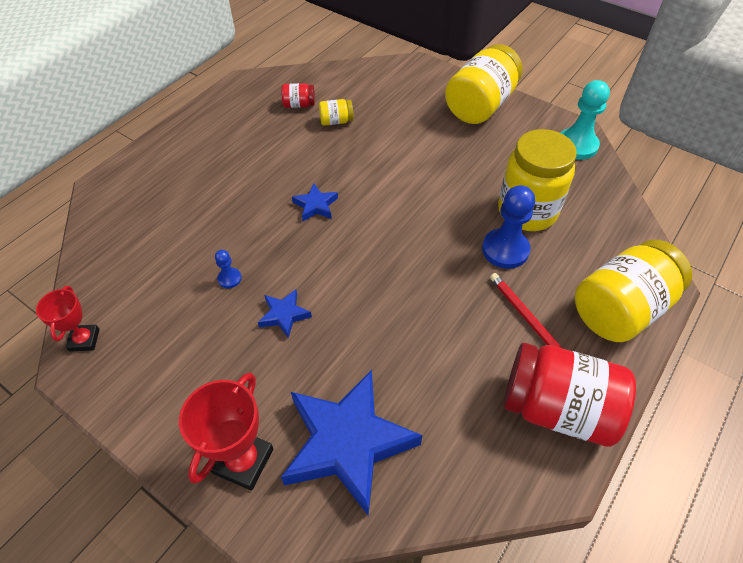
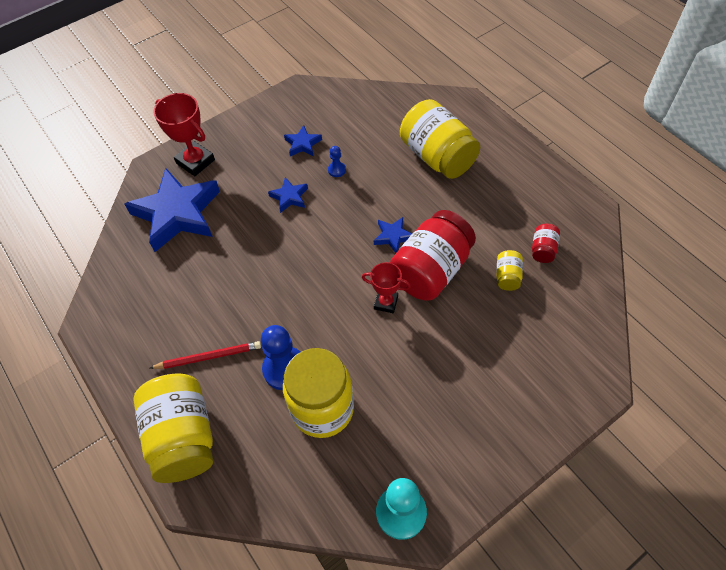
camera: 110 degrees right, 5 degrees up
(84, 340) = (318, 94): red trophy -> red trophy (386, 302)
(189, 328) = (303, 144): none -> blue star
(480, 106) = (501, 430): yellow jar -> yellow jar (437, 156)
(557, 408) = (131, 344): red jar -> red jar (431, 270)

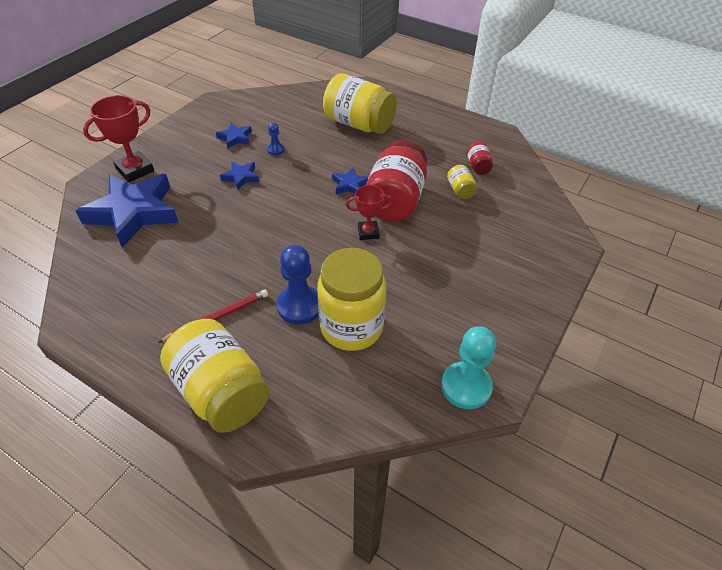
camera: 25 degrees left, 10 degrees down
(195, 161) = (135, 170): red trophy -> red trophy turned 60 degrees counterclockwise

